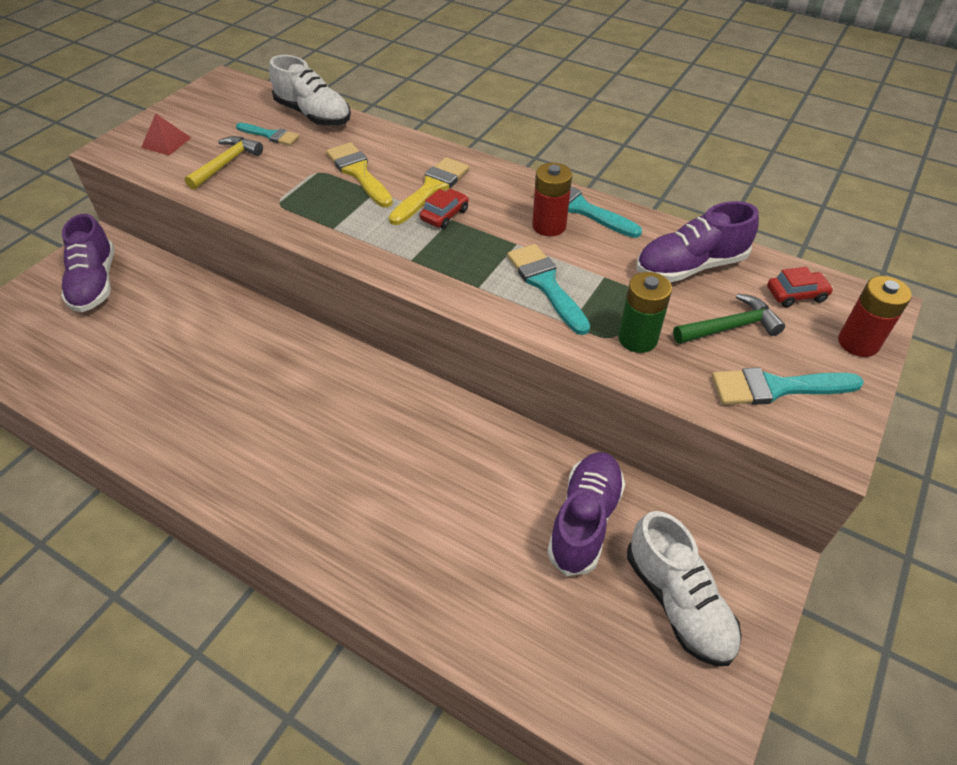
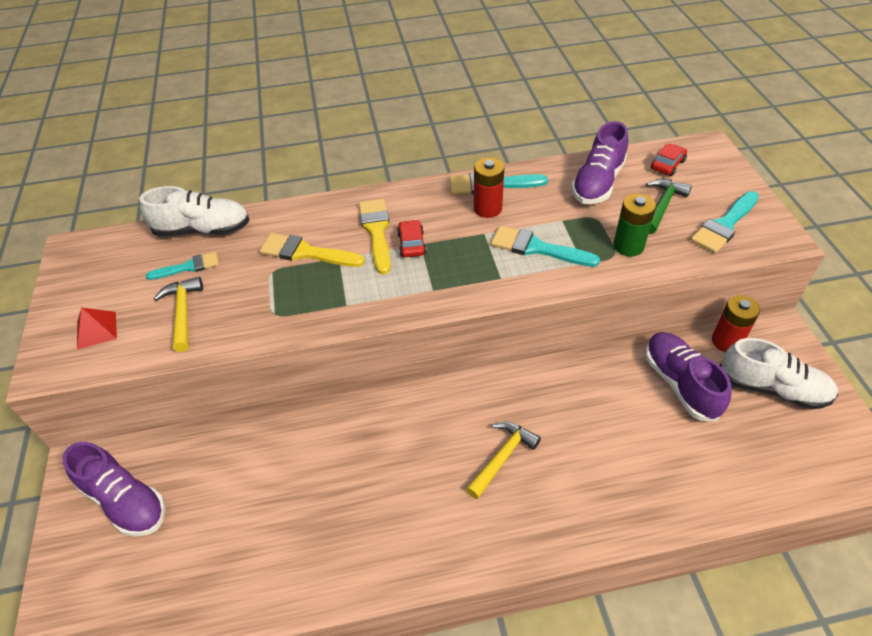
camera: 40 degrees left, 0 degrees up
(350, 451) = (502, 457): none -> yellow hammer
(858, 343) = (726, 173): red battery -> red battery (726, 341)

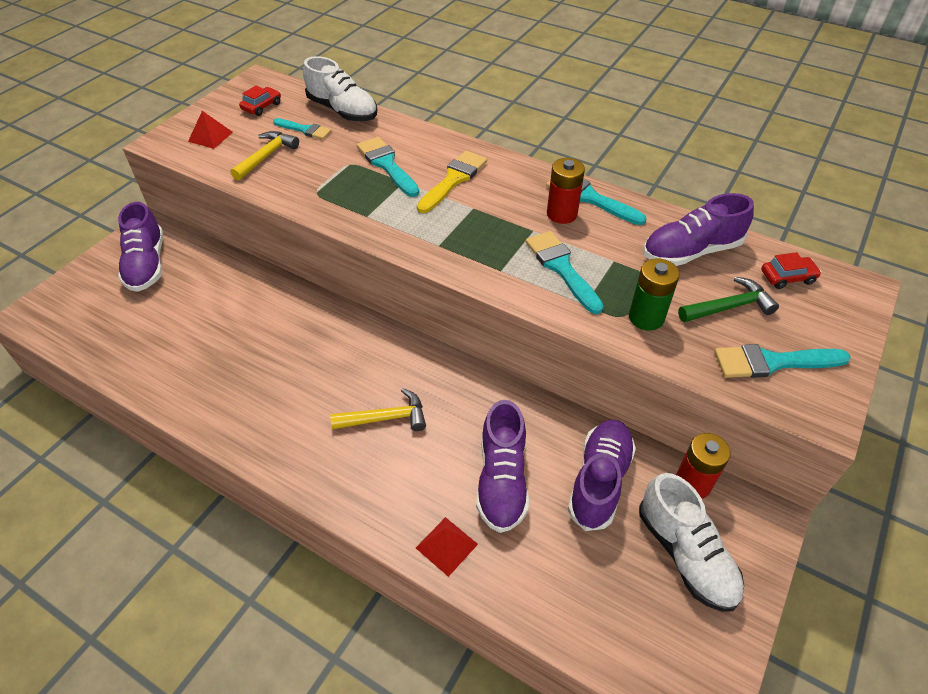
camera: 40 degrees right, 0 degrees up
(306, 252) = (387, 165): yellow brush -> turquoise brush
(411, 244) = (467, 204): red car -> red car (262, 106)
(627, 433) = (502, 480): none -> purple shoe
(650, 508) = (446, 546): none -> red pyramid

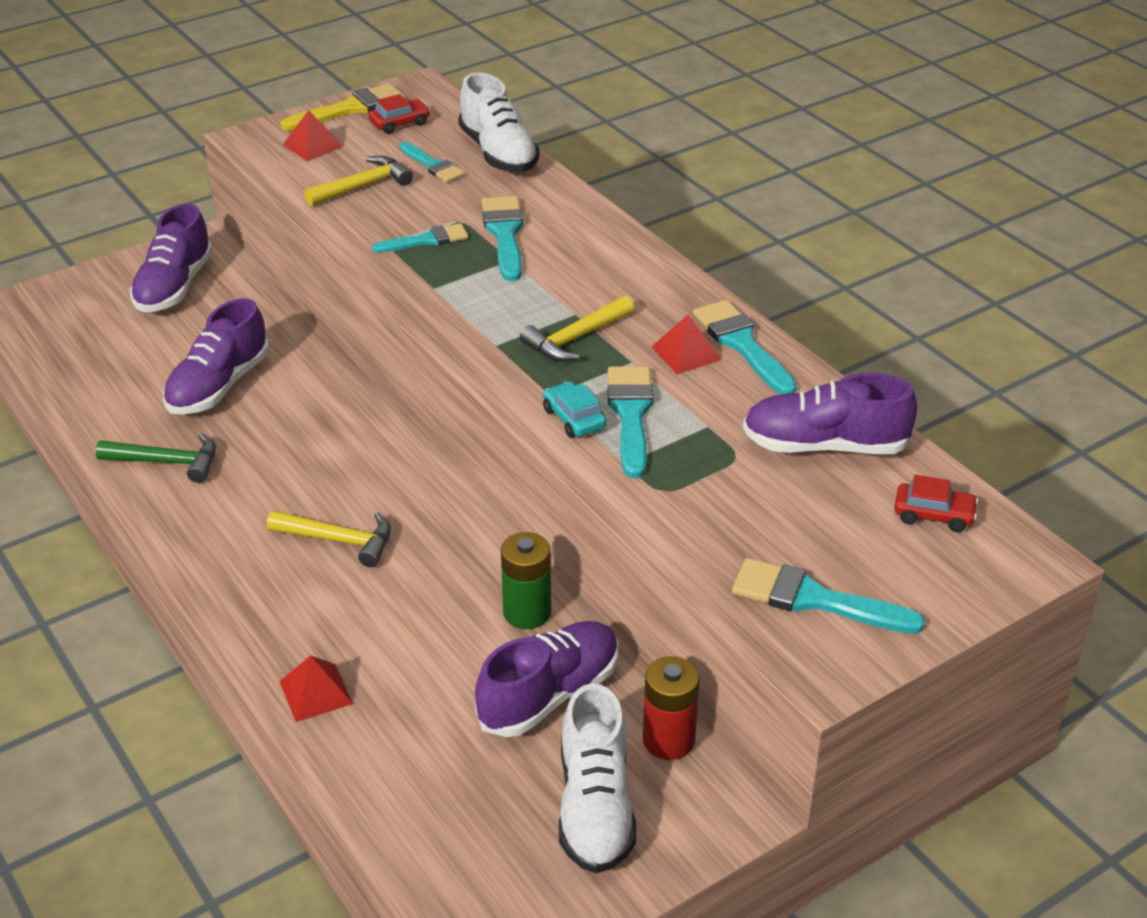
camera: 25 degrees right, 10 degrees down
(337, 183) = (426, 240): none -> turquoise brush
(453, 180) = (576, 274): yellow brush -> yellow brush (350, 109)
(486, 225) = (576, 338): none -> yellow hammer
(502, 480) = (429, 651): purple shoe -> purple shoe (218, 386)
(528, 283) = (574, 418): none -> turquoise car
(562, 214) = (686, 353): red battery -> red pyramid
(646, 317) = (692, 501): green battery -> green battery (527, 612)
(729, 307) = (815, 523): green hammer -> green hammer (167, 462)

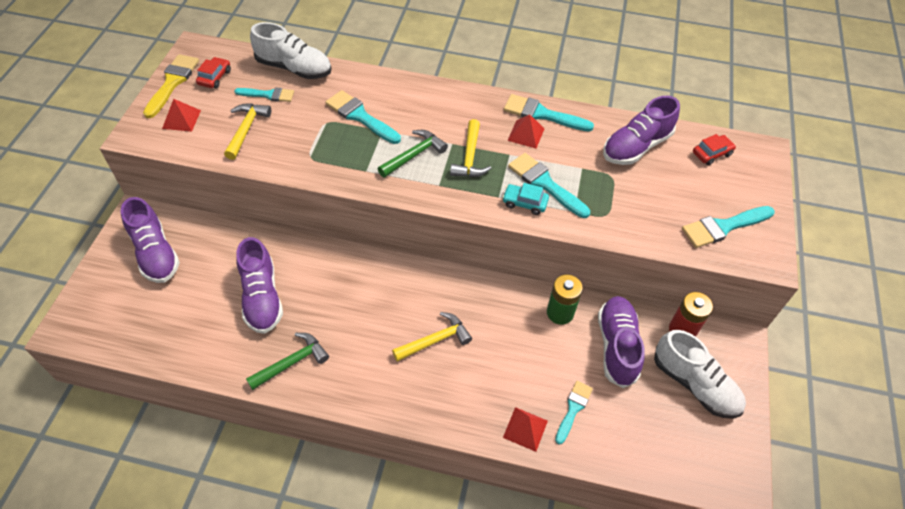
camera: 45 degrees left, 15 degrees up
(426, 240) = (325, 144): turquoise brush -> turquoise brush (573, 409)
(511, 302) = (414, 155): none -> green hammer

